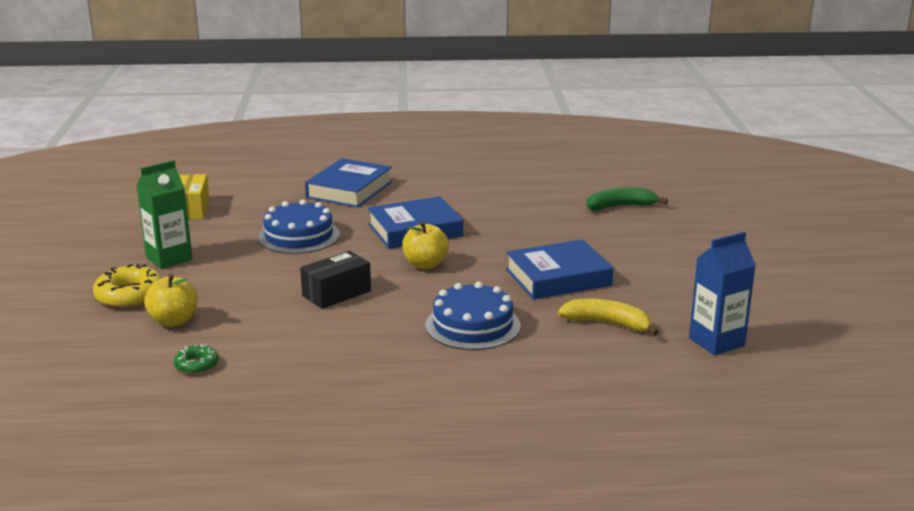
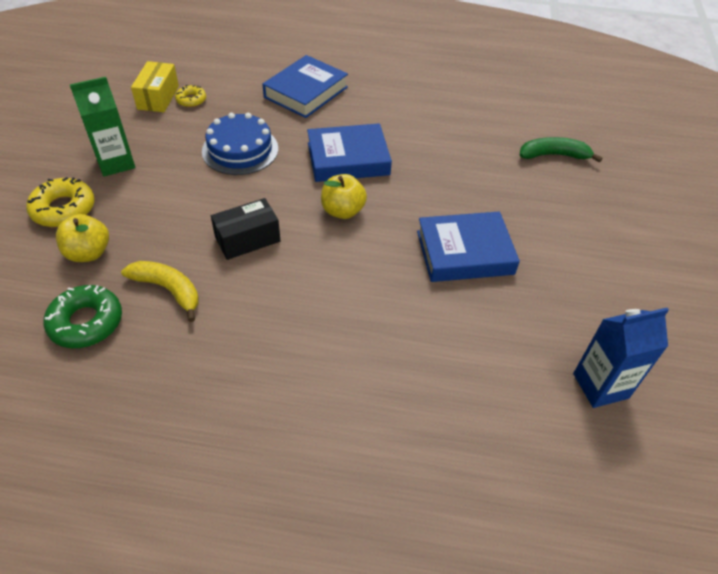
camera: 10 degrees right, 25 degrees up
(197, 365) = (86, 322): green donut -> green donut, size x1.74
(228, 207) = (191, 100): none -> yellow donut
(473, 325) = (361, 312): blue cake -> none
(608, 324) = (495, 334): yellow banana -> yellow banana (168, 290)

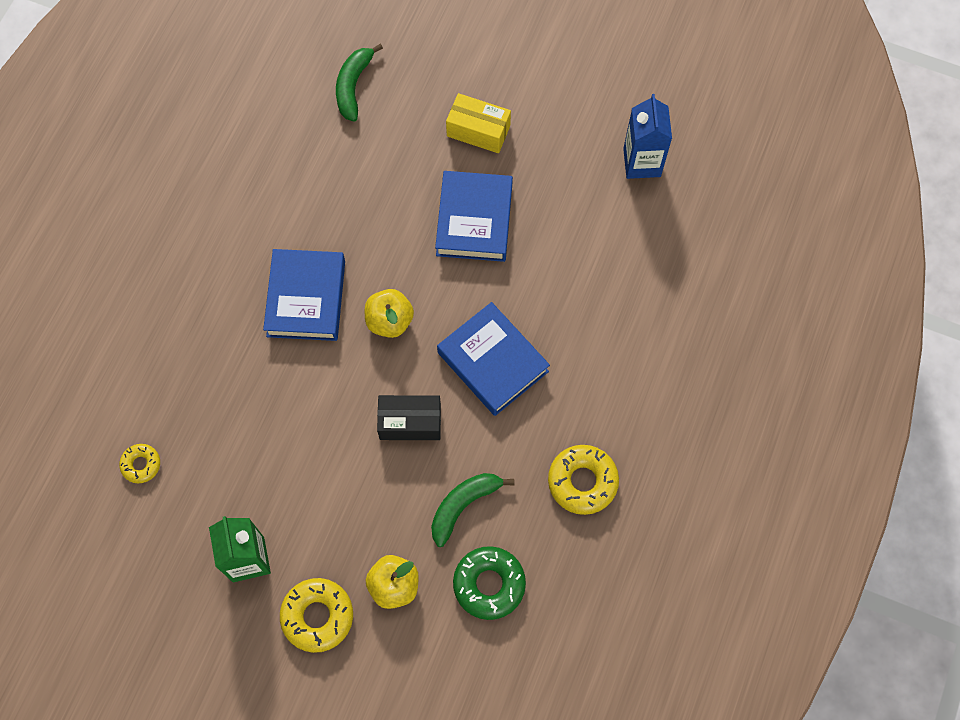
camera: 75 degrees left, 20 degrees up
(158, 97) = (123, 506): yellow box -> yellow box (478, 131)
(168, 290) = (464, 505): yellow banana -> green banana
(201, 386) = (582, 481): none -> yellow donut
(240, 150) = (259, 414): blue cake -> none
(247, 239) = (410, 422): black box -> black box turned 75 degrees counterclockwise
(306, 92) = (162, 322): blue book -> blue book (492, 362)

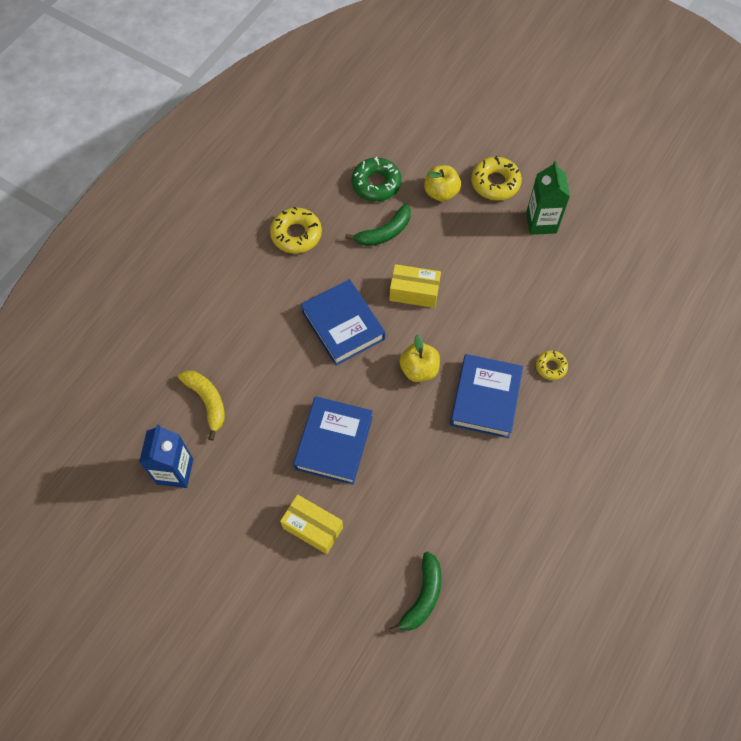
camera: 170 degrees left, 5 degrees down
(141, 464) = (619, 294): yellow donut -> yellow donut (551, 367)
(410, 422) = (414, 292): black box -> yellow box
(630, 242) = (207, 402): none -> yellow banana

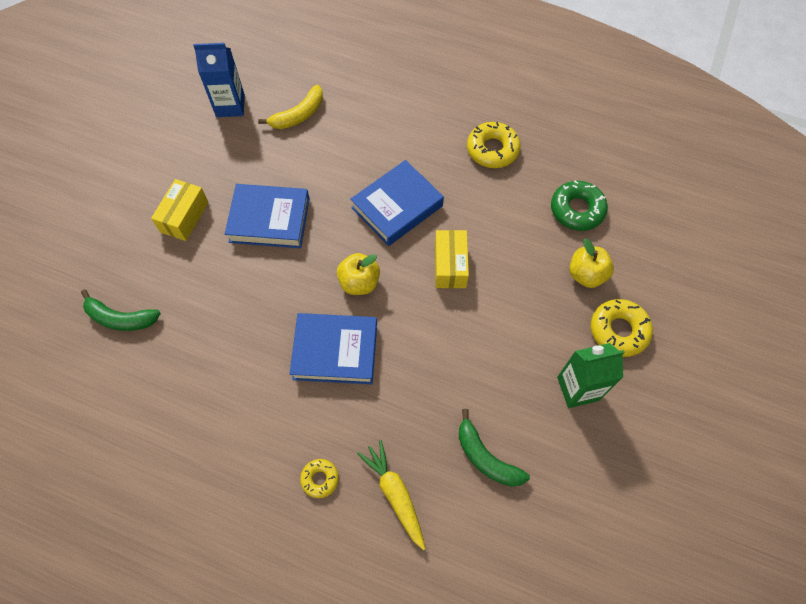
camera: 80 degrees right, 0 degrees up
(384, 232) = (517, 226): green banana -> green banana (485, 457)
(551, 367) = (385, 417): yellow donut -> yellow donut (320, 479)
(616, 369) = (395, 494): none -> yellow carrot

